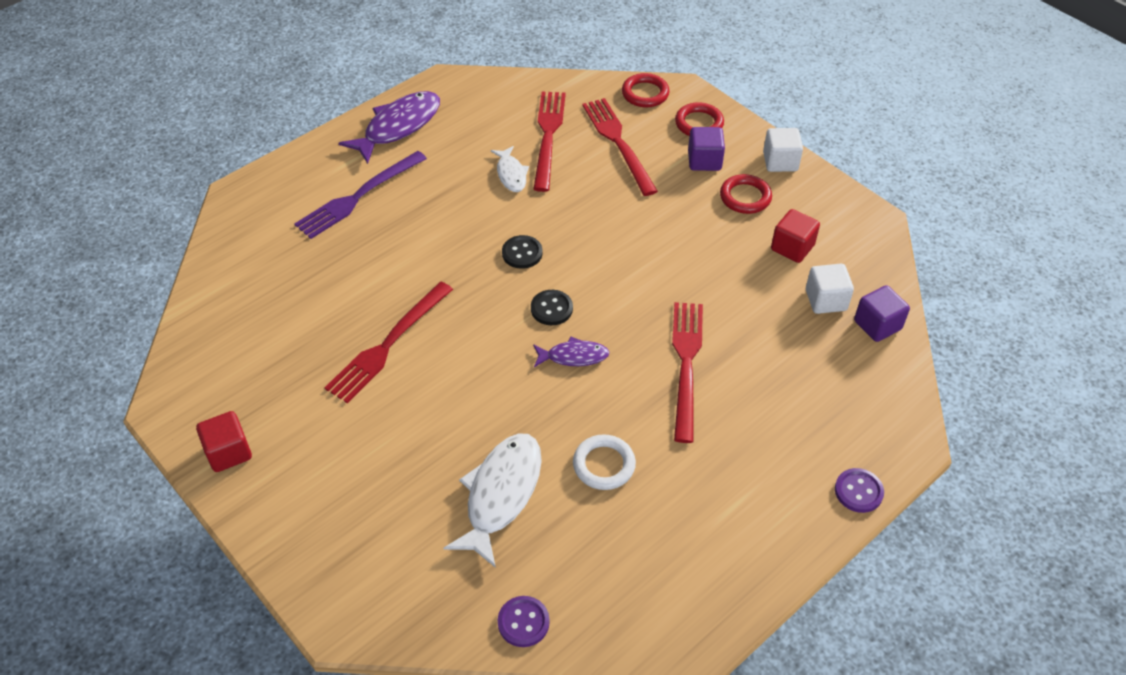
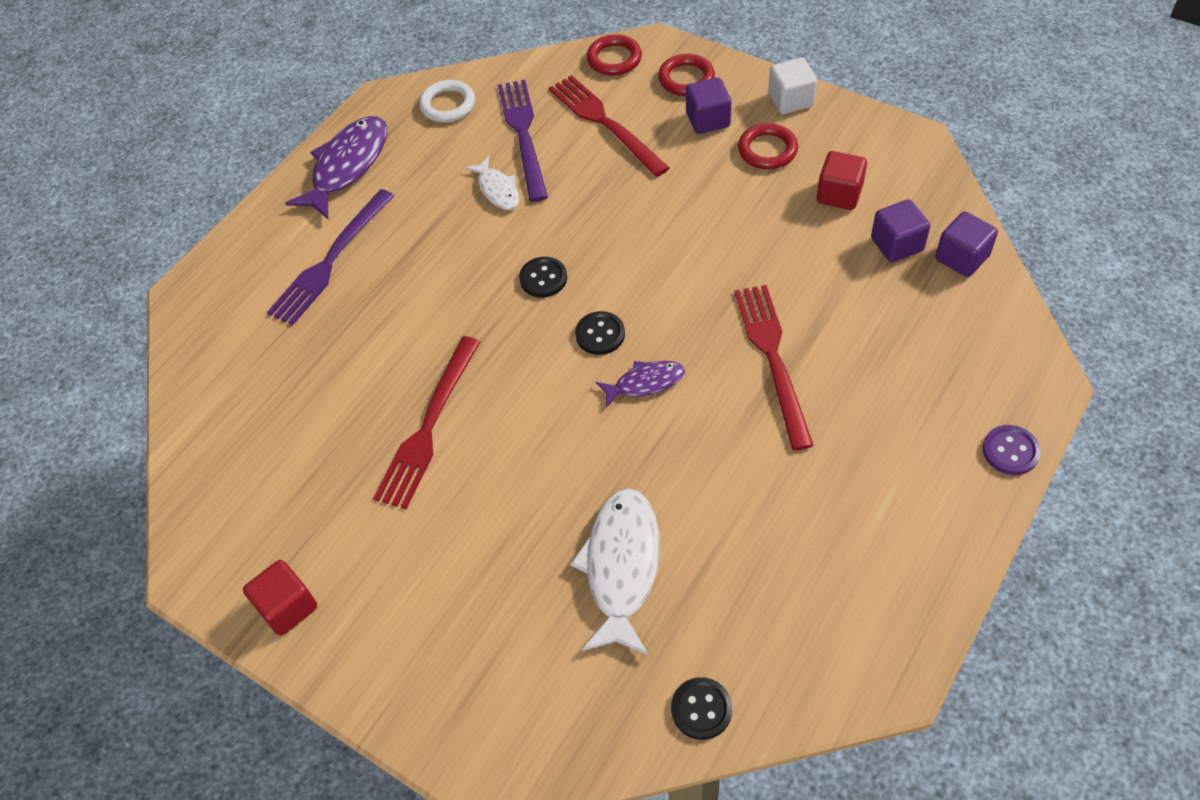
camera: 10 degrees left, 5 degrees up
(523, 622) = (701, 709): purple button -> black button
(548, 136) = (523, 135): red fork -> purple fork
(604, 465) = (724, 499): white ring -> white ring (448, 105)
(825, 300) = (897, 244): white cube -> purple cube

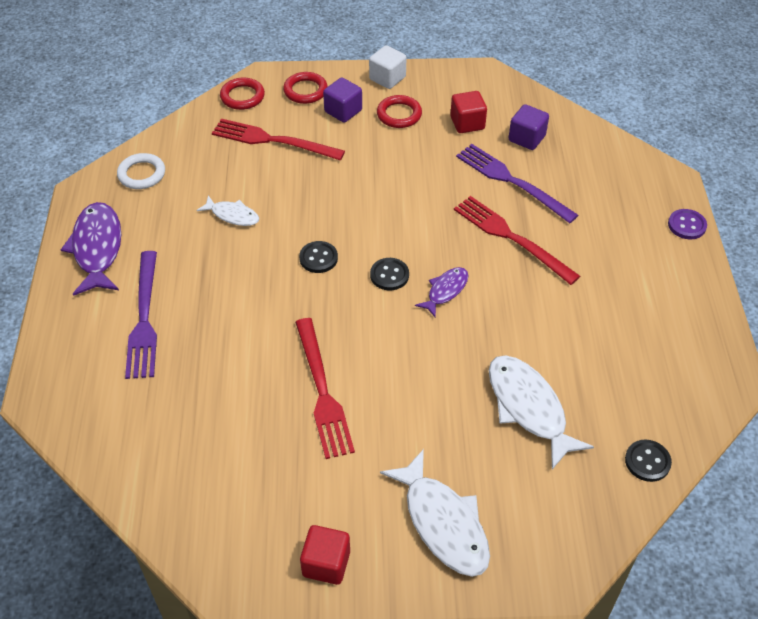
camera: 40 degrees left, 5 degrees down
(427, 637) = (443, 523): none -> white fish
(523, 135) = (219, 171): purple fork -> purple fork (512, 181)
(962, 258) = (570, 130): purple cube -> none

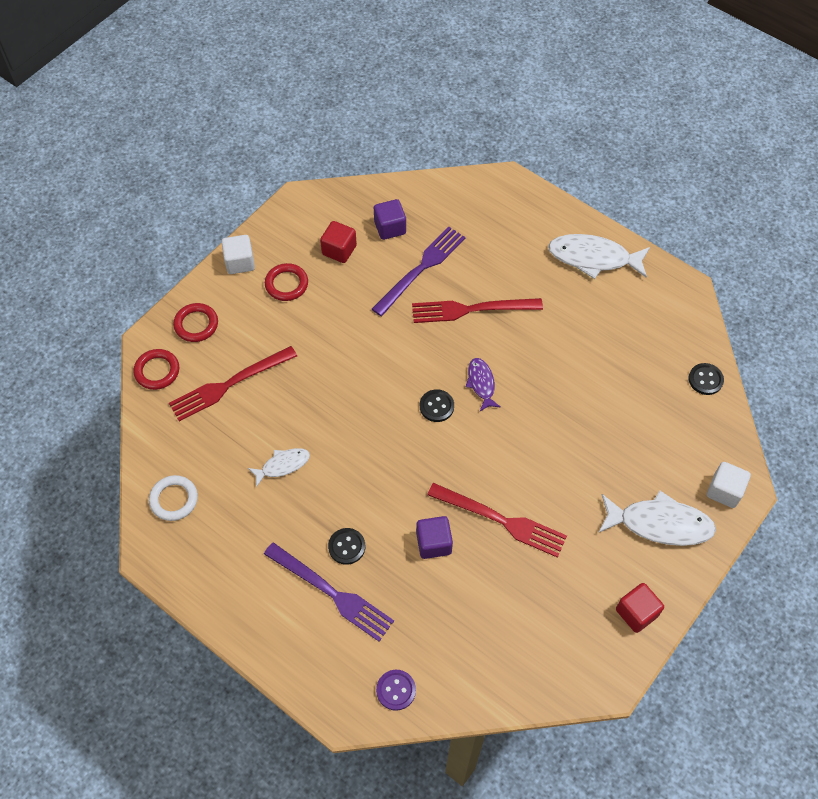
camera: 50 degrees left, 10 degrees up
(97, 248) = (226, 582): purple fish -> none
(318, 258) = (379, 439): black button -> black button (346, 547)
(343, 111) = (245, 316): purple cube -> purple cube (433, 543)
(512, 181) = (421, 268): purple fork -> purple fork turned 135 degrees clockwise
(529, 408) = (616, 410): white fish -> white fish (593, 258)
(538, 559) = (724, 491): none -> white cube
(686, 225) = (552, 206): purple button -> purple button (396, 690)

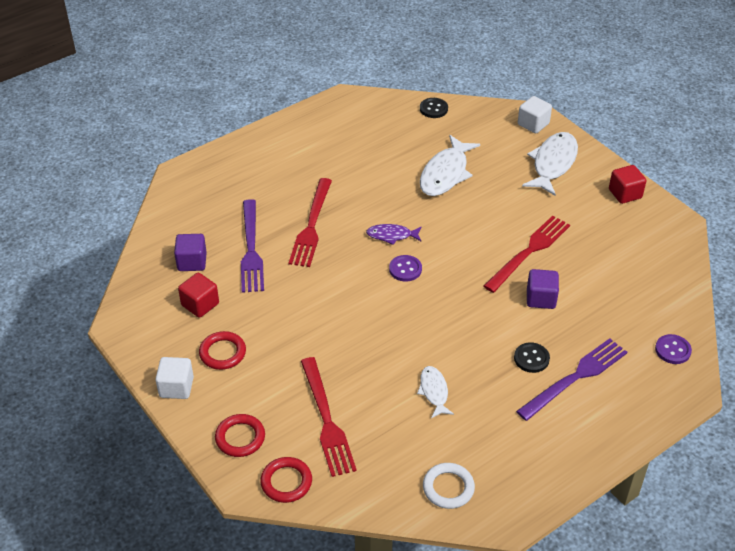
camera: 75 degrees left, 15 degrees down
(421, 268) = (251, 249): purple fork -> purple fork turned 150 degrees counterclockwise
(436, 406) = (405, 269): black button -> purple button
(593, 258) = (291, 140): white fish -> white fish (445, 173)

